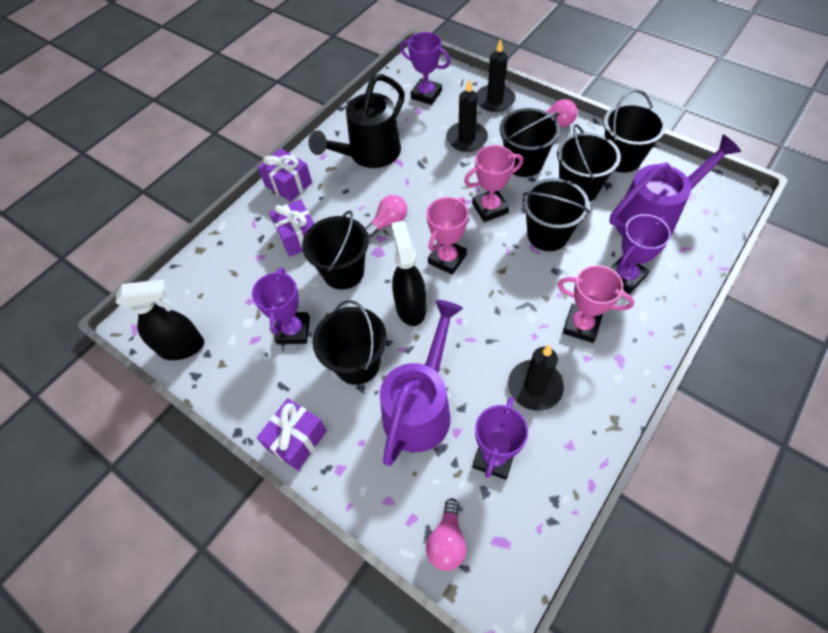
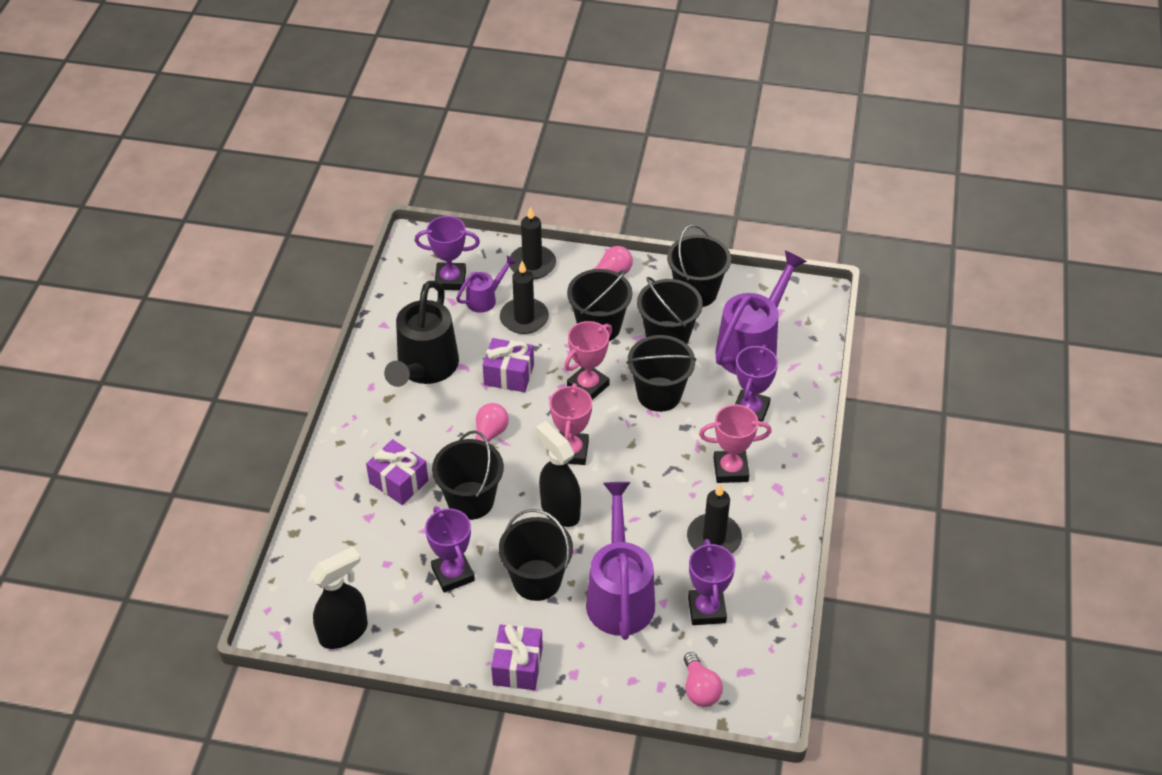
camera: 30 degrees left, 10 degrees down
(288, 184) = (351, 430): purple gift -> purple gift (509, 375)
(444, 116) = (485, 299): none -> purple watering can

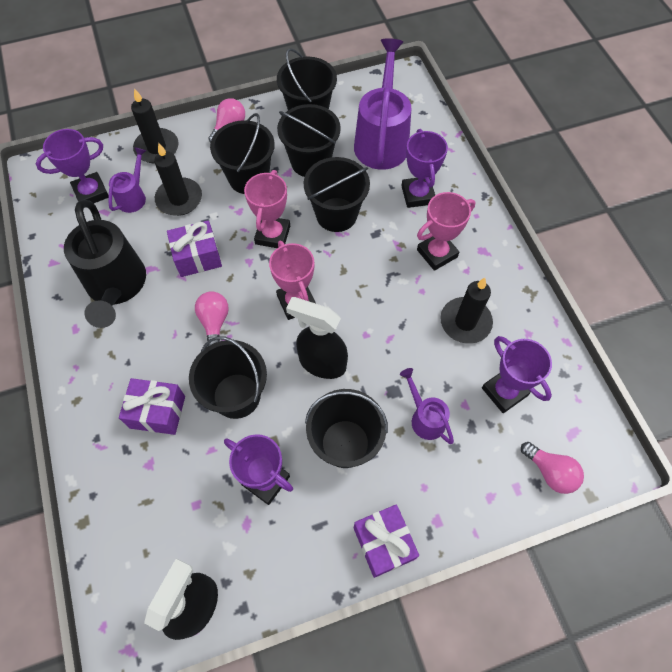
camera: 30 degrees left, 15 degrees up
(619, 594) = (425, 417): purple watering can -> purple watering can, size x0.50

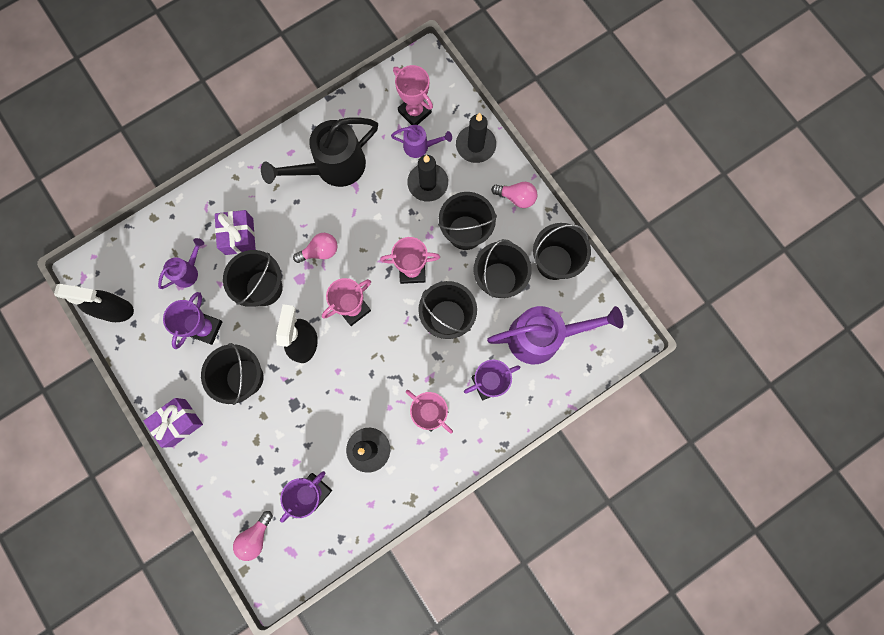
camera: 75 degrees right, 15 degrees up
(91, 192) = (414, 112): purple trophy -> pink trophy
(197, 257) = (375, 218): purple gift -> none
(425, 417) = (278, 433): purple watering can -> purple watering can (188, 271)

